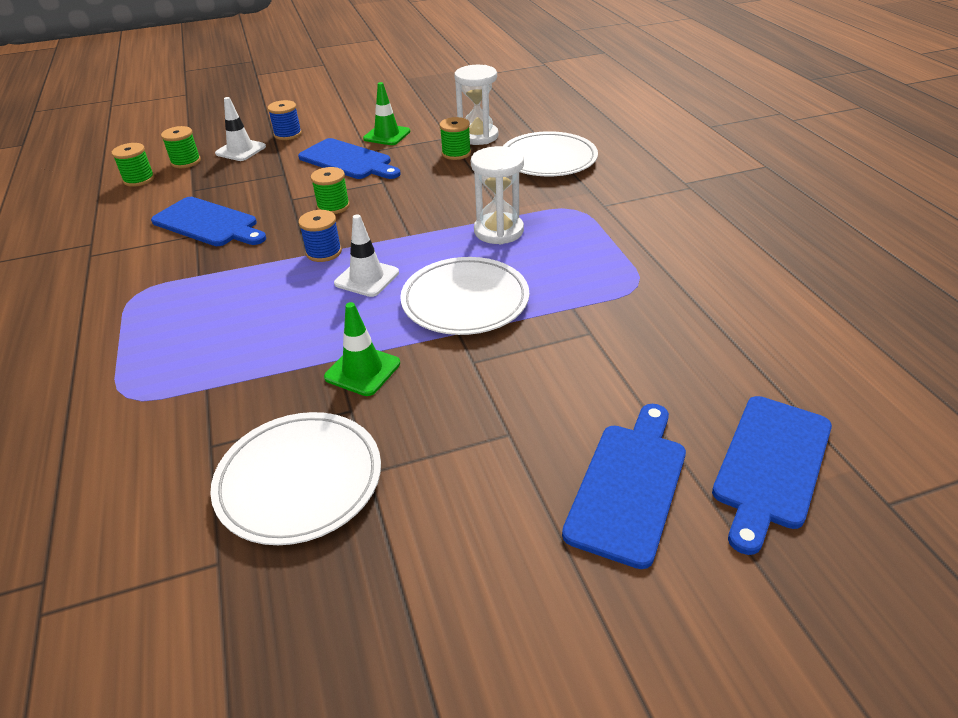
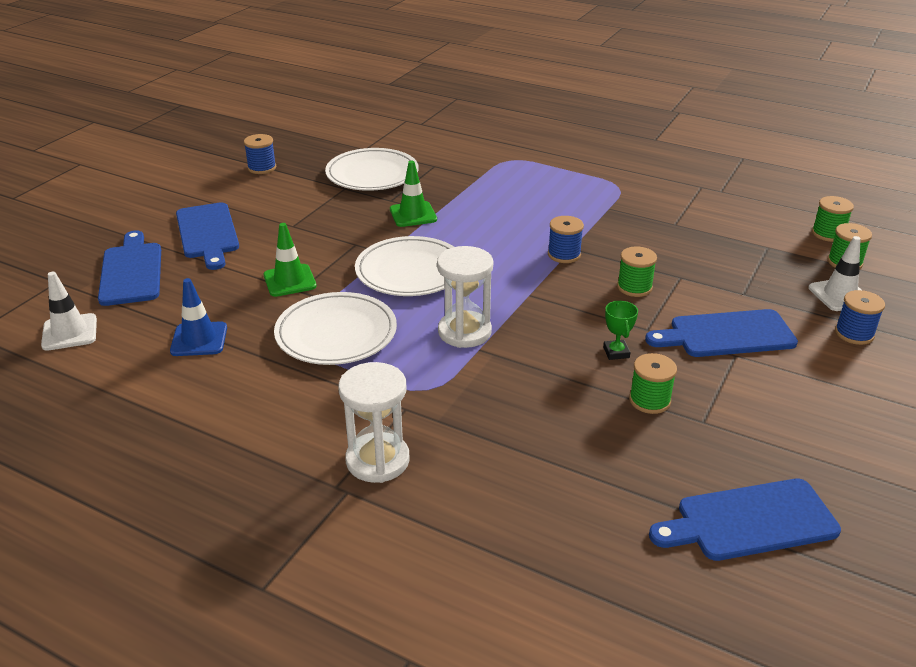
camera: 135 degrees right, 5 degrees down
(208, 223) = (687, 233): blue cutting board -> blue cutting board (750, 521)
(367, 278) = (501, 254): white traffic cone -> white traffic cone (69, 332)
(387, 135) = (767, 387): green traffic cone -> green traffic cone (290, 281)
(419, 625) = (262, 168): none -> blue spool
(426, 179) = (616, 352): none -> green trophy
(478, 136) = (675, 441): white hourglass -> white hourglass (377, 460)
(548, 159) = (543, 446): white plate -> white plate (336, 333)
(727, 324) = (199, 339): none -> blue traffic cone

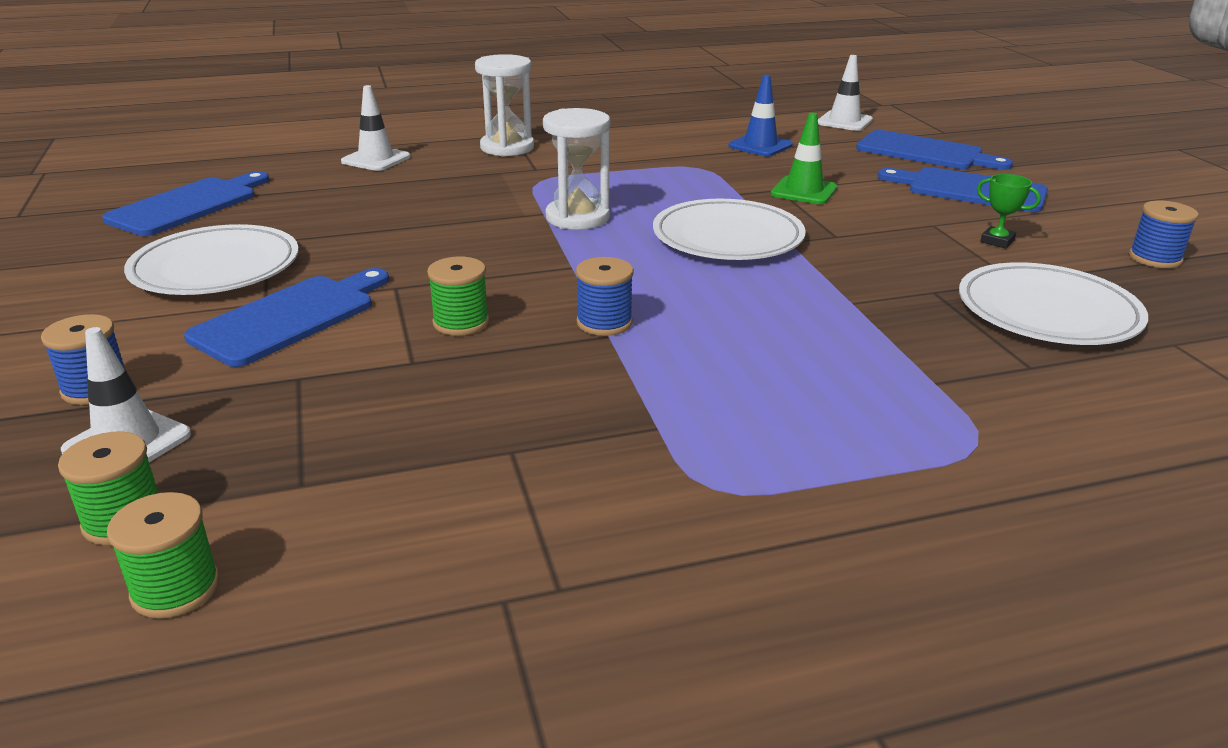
camera: 135 degrees right, 5 degrees down
(336, 333) = (678, 180): white plate -> white plate (216, 268)
(413, 214) = (866, 287): green traffic cone -> none
(517, 513) = (376, 159): none -> white traffic cone
(616, 352) = (407, 256): green trophy -> green trophy (997, 241)
(649, 400) = (334, 236): green spool -> none

